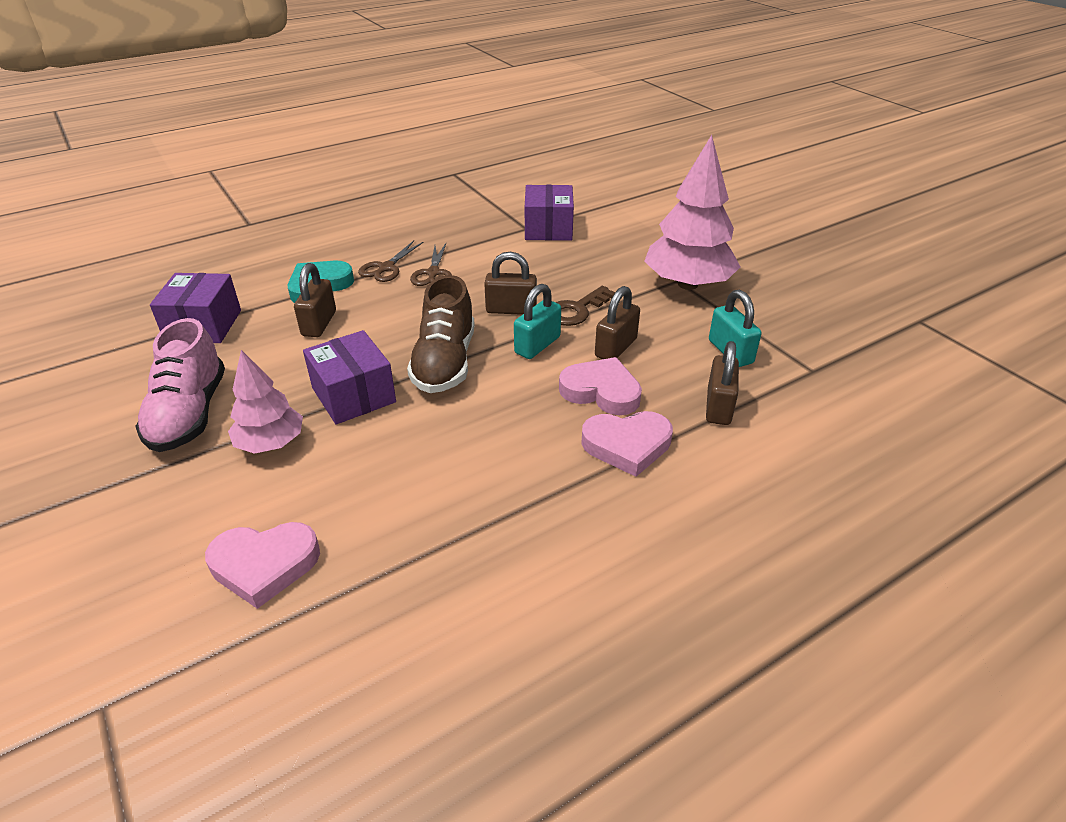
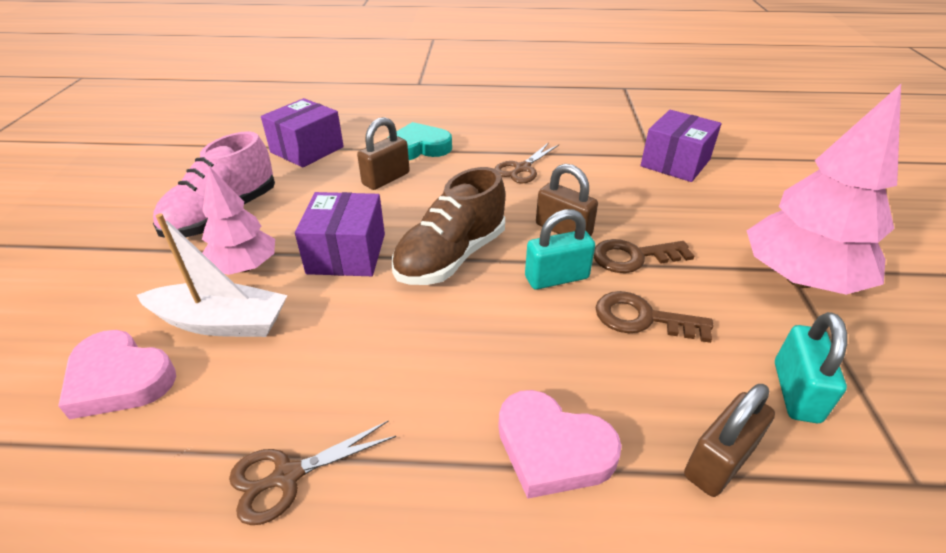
camera: 35 degrees right, 0 degrees up
(304, 489) = (221, 322): none -> white boat
(386, 268) = (486, 150): brown scissors -> brown scissors (287, 476)
(601, 391) = (580, 363): pink heart -> none
(616, 348) = (642, 318): brown padlock -> brown key

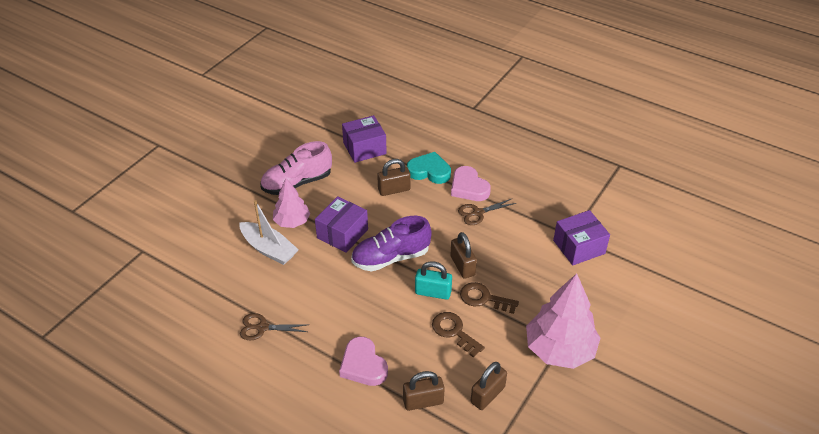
camera: 30 degrees right, 5 degrees up
(119, 379) = (220, 259): pink heart -> pink heart (468, 187)
(451, 257) = (391, 257): brown shoe -> purple shoe
(795, 391) = (487, 395): turquoise padlock -> brown padlock

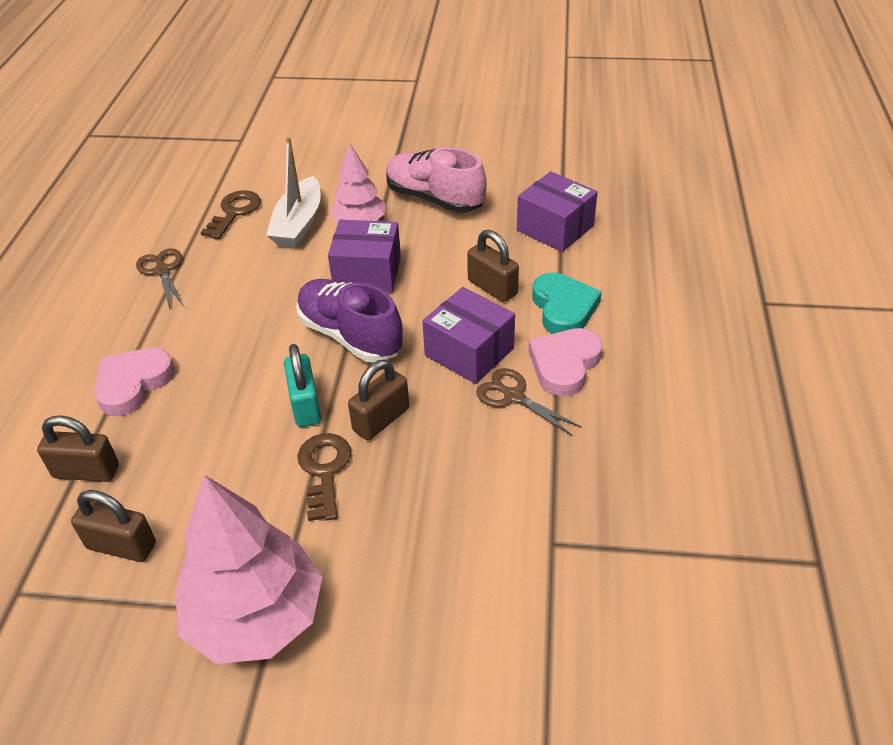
camera: 65 degrees right, 0 degrees up
(423, 401) = (86, 471): brown padlock -> brown padlock turned 45 degrees counterclockwise
(454, 331) = (236, 458): brown key -> brown key (234, 212)
(579, 247) = (529, 566): purple box -> purple box (469, 352)

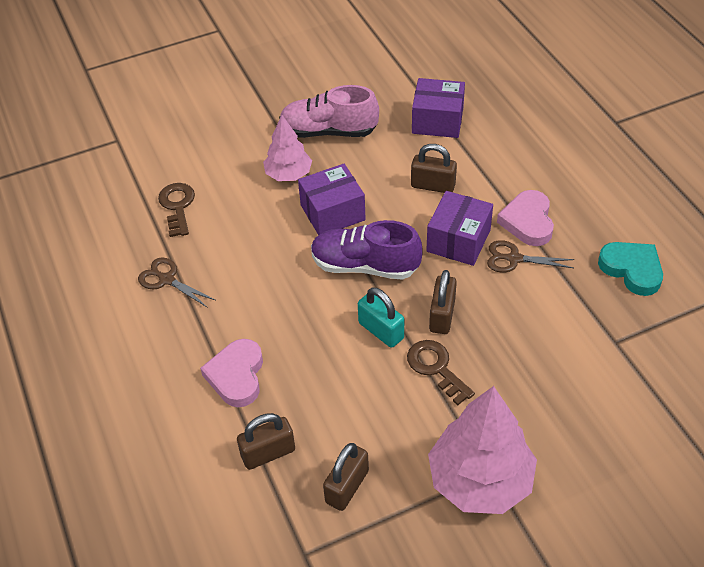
camera: 30 degrees left, 5 degrees up
(121, 546) = (347, 487): brown padlock -> brown padlock turned 45 degrees counterclockwise
(298, 223) = (240, 194): white boat -> none
(469, 352) = (458, 240): purple box -> purple box turned 75 degrees counterclockwise
(563, 308) = (494, 181): turquoise heart -> turquoise heart (632, 270)

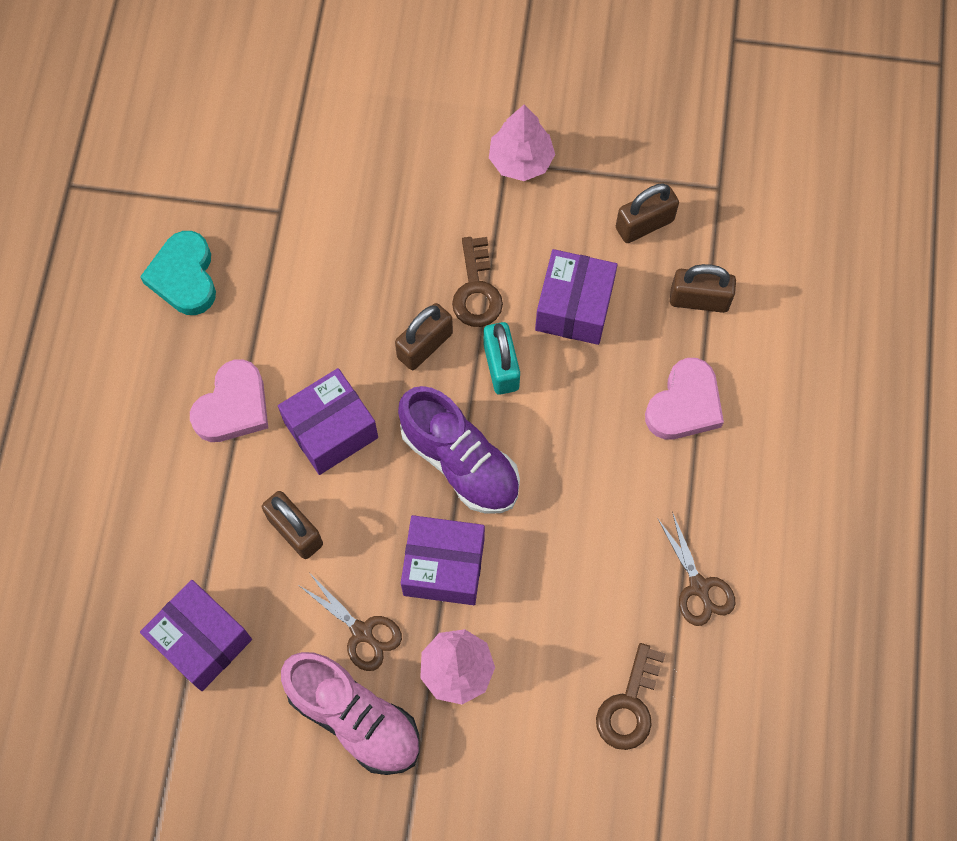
camera: 150 degrees left, 20 degrees up
(358, 395) = (574, 307): none -> purple box
(480, 480) = (521, 160): pink tree -> pink tree, size x0.59
(514, 259) = (291, 367): brown scissors -> brown scissors (362, 632)

